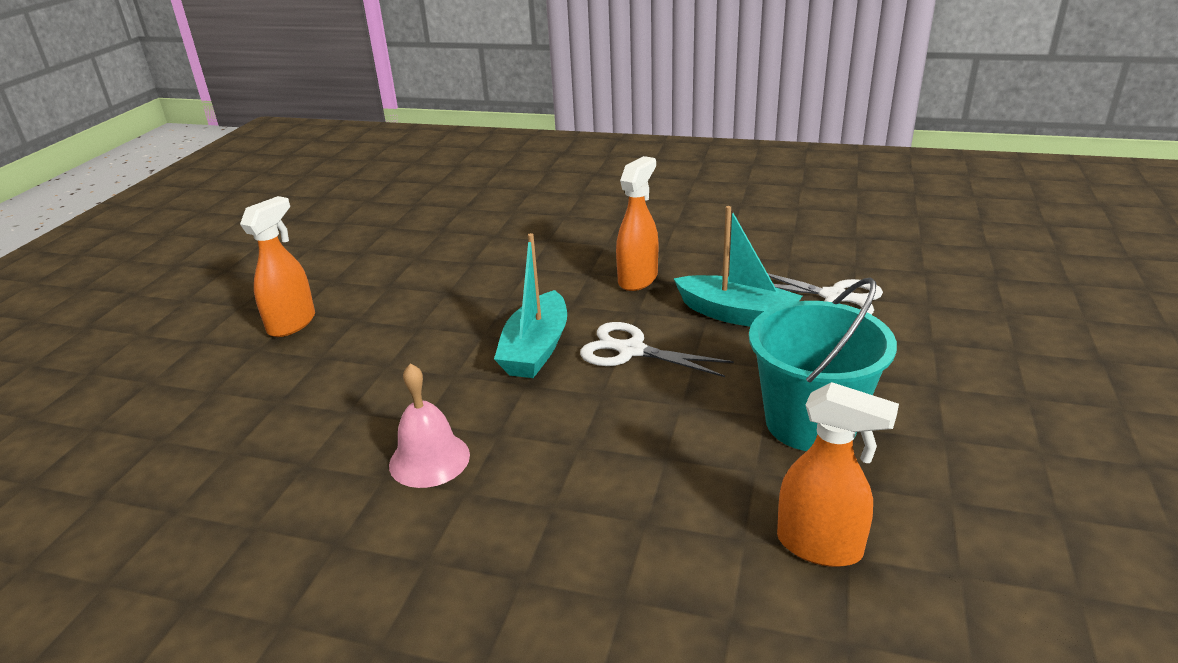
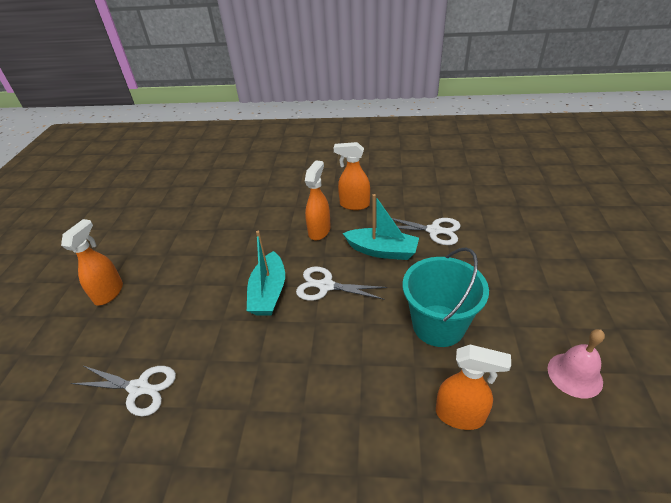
camera: 10 degrees left, 10 degrees up
(307, 443) = (139, 388): none -> white scissors
(429, 459) = (220, 388): pink bell -> pink bell (574, 375)
(704, 251) = (354, 205): none -> orange spray bottle

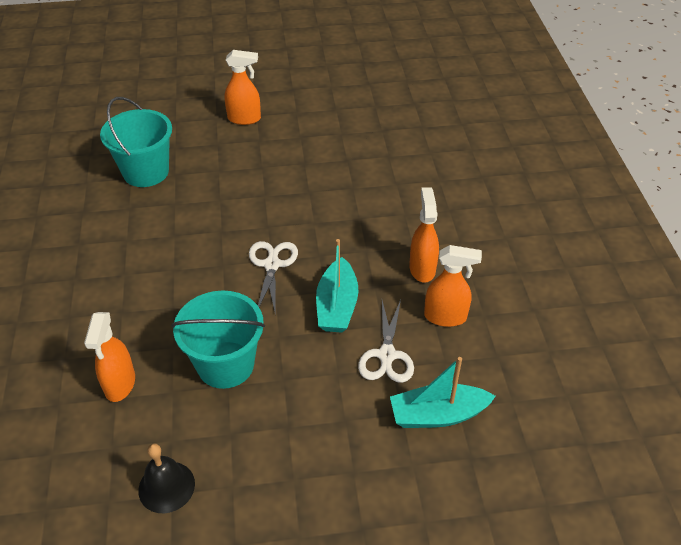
camera: 75 degrees right, 5 degrees up
(139, 388) = (146, 172): white scissors -> turquoise bucket
(268, 293) = (257, 223): turquoise boat -> turquoise boat (437, 415)
(319, 231) = (362, 244): orange spray bottle -> orange spray bottle (446, 317)
(574, 375) = (166, 486): pink bell -> black bell

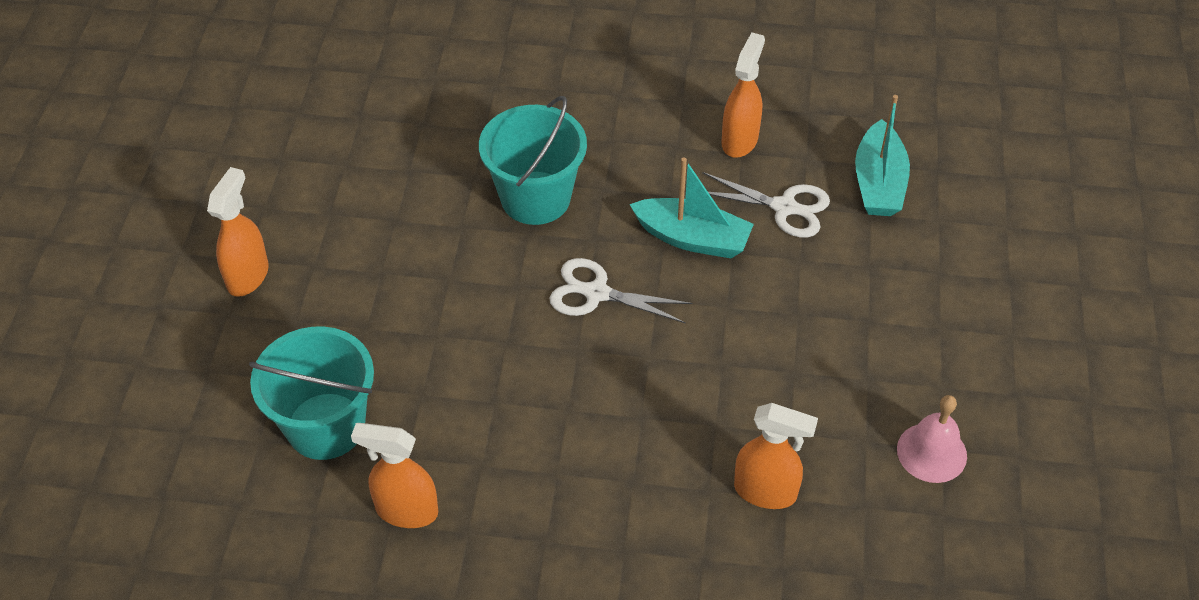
camera: 75 degrees left, 5 degrees up
(166, 486) = (931, 452): black bell -> pink bell
(225, 364) = (760, 369): turquoise bucket -> turquoise bucket (535, 198)
(422, 268) = (654, 142): orange spray bottle -> orange spray bottle (406, 511)

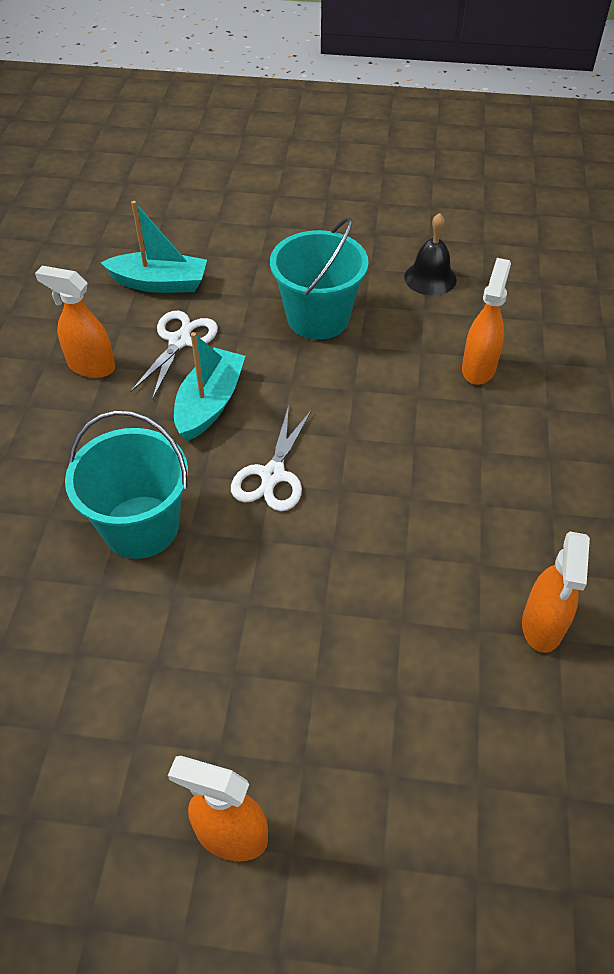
camera: 90 degrees left, 0 degrees up
(326, 426) = (450, 713): turquoise bucket -> turquoise bucket (318, 318)
(931, 452) = (430, 278): pink bell -> black bell

